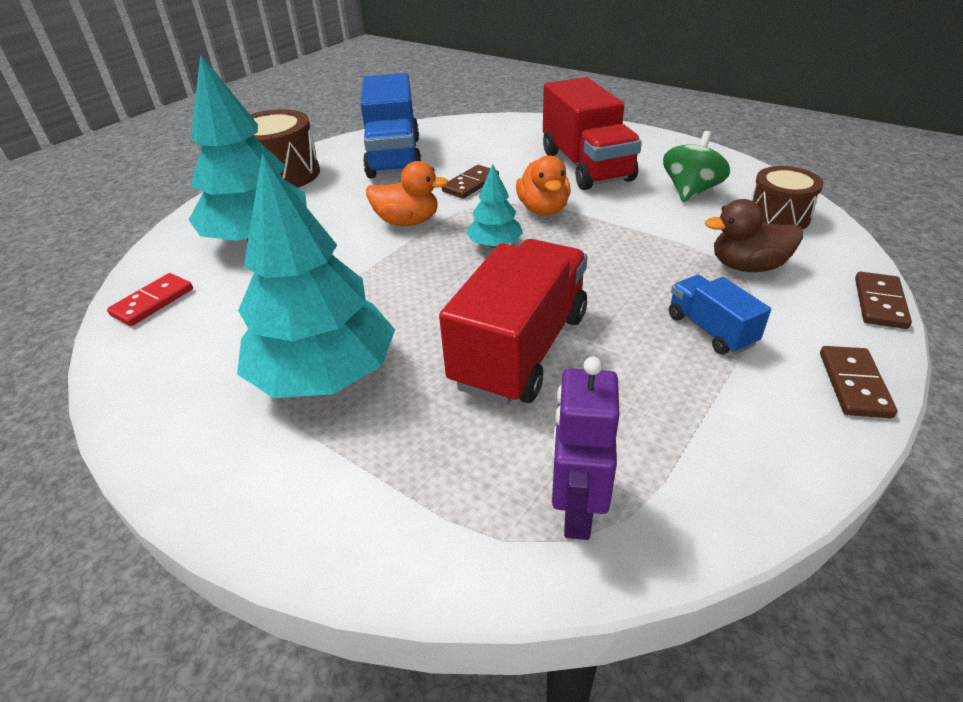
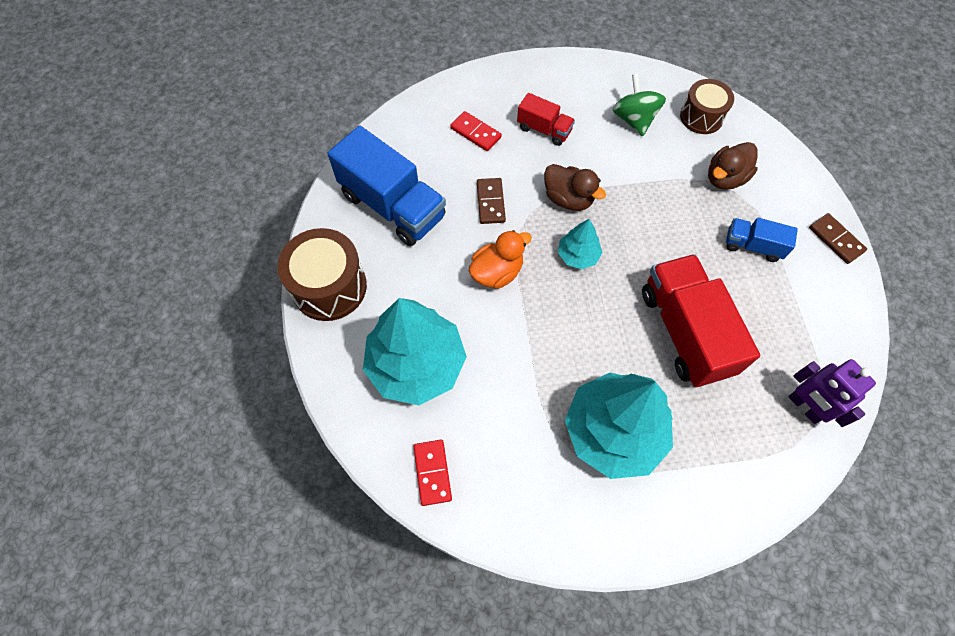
camera: 45 degrees left, 25 degrees up
(522, 147) = (475, 133): none -> red domino
(543, 209) = (568, 199): orange duck -> brown duck
(586, 166) = (544, 130): red truck -> red truck, size x0.51
(880, 303) = (803, 167): brown domino -> none

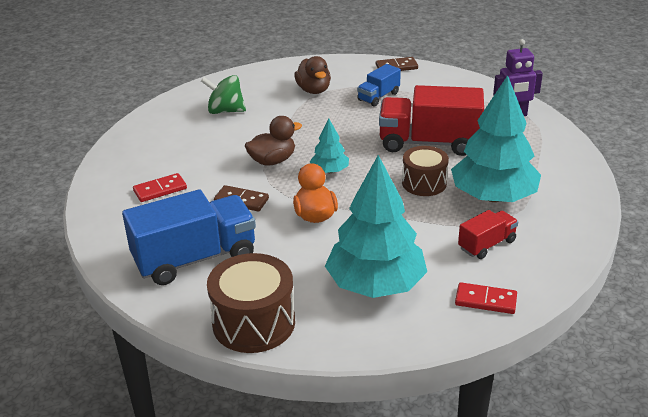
camera: 65 degrees left, 30 degrees down
(544, 130) = (193, 154): red truck -> red truck (486, 245)
(701, 117) = (251, 83): brown drum -> brown drum (424, 183)

